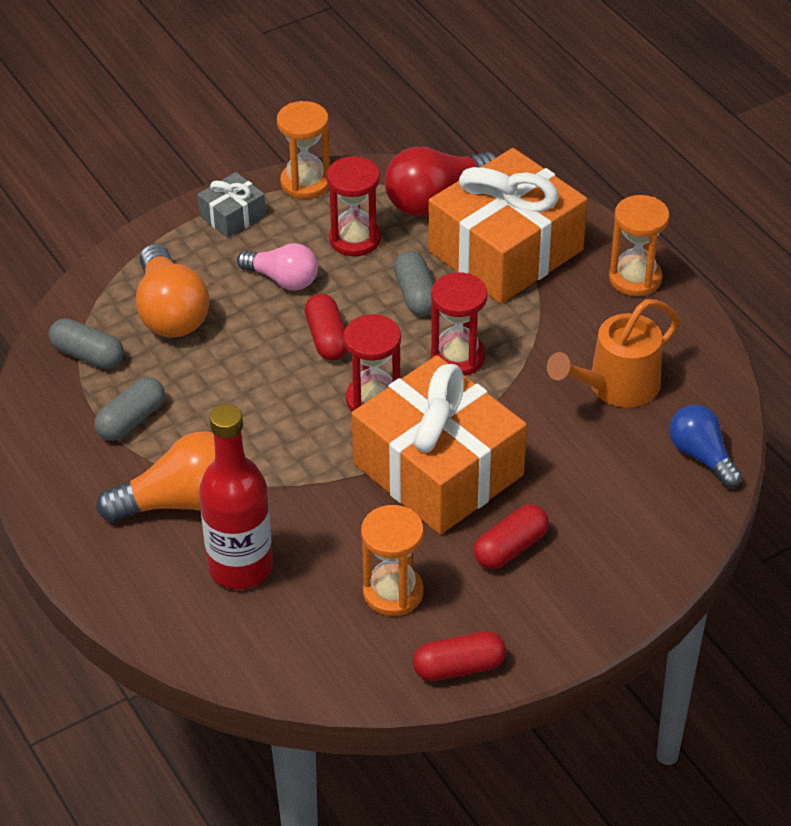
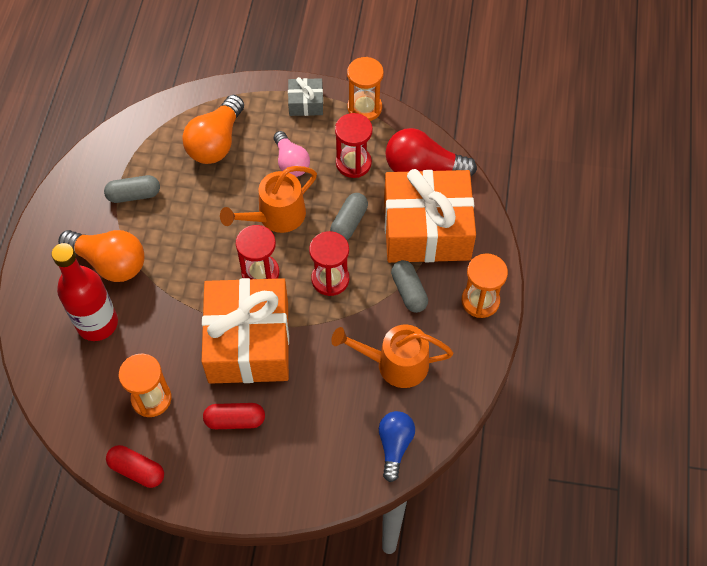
camera: 40 degrees right, 15 degrees up
(88, 355) = (152, 140): grey capsule -> grey capsule (409, 291)
(327, 338) = (276, 216): red capsule -> orange watering can

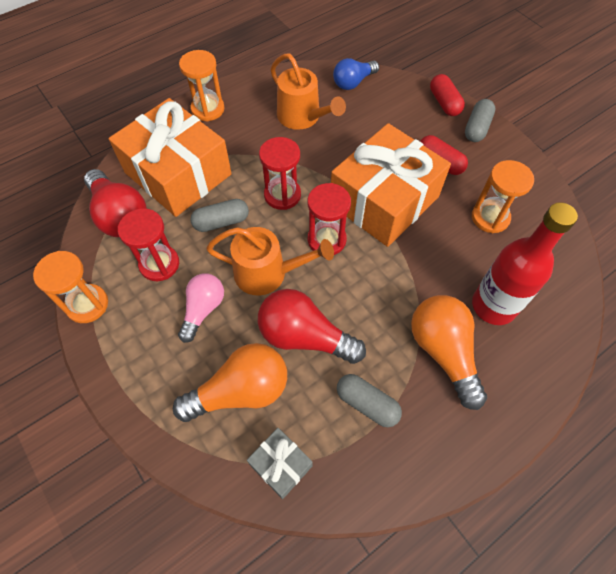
camera: 135 degrees left, 0 degrees up
(137, 470) = (535, 182): red capsule -> red capsule (444, 103)
(209, 199) = (305, 337): none -> red light bulb
(306, 103) = (123, 356): grey gift -> grey gift (280, 465)
(409, 291) = (242, 147): grey capsule -> grey capsule (476, 128)

